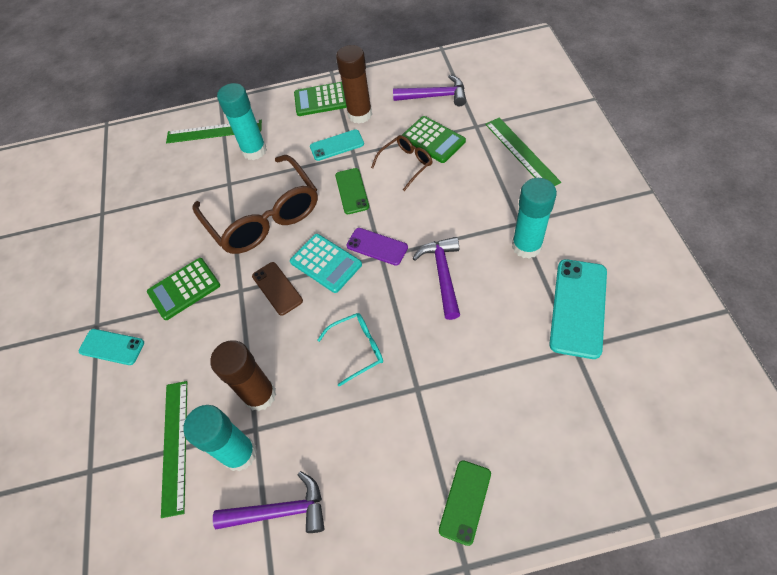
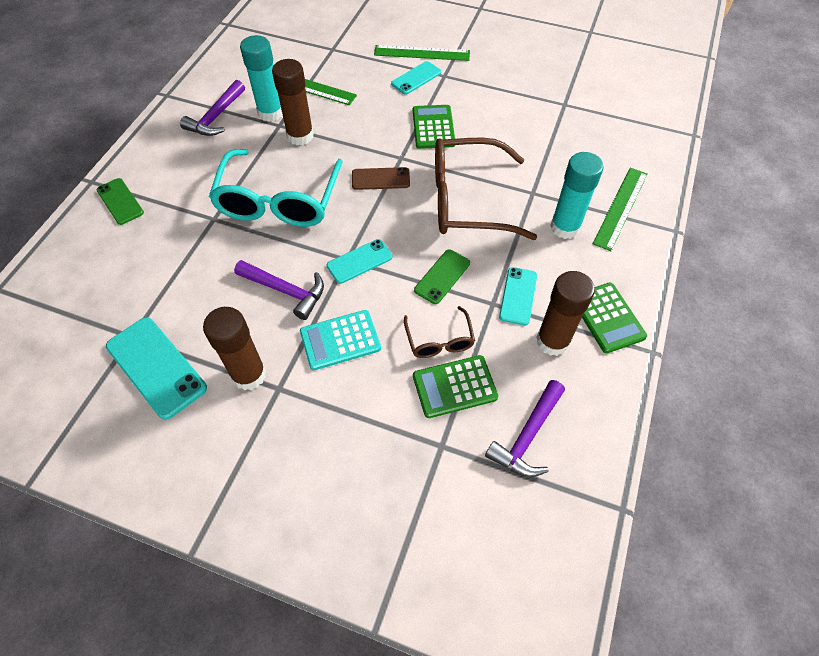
camera: 115 degrees right, 0 degrees up
(321, 100) = (607, 318): green calculator -> green calculator turned 135 degrees clockwise
(326, 263) = (376, 219): turquoise calculator -> turquoise calculator (340, 340)
(352, 191) = (442, 276): green phone -> green phone turned 75 degrees counterclockwise
(358, 349) = (279, 201): turquoise glasses -> turquoise glasses, size x2.08
(377, 246) = (359, 261): purple phone -> turquoise phone
(521, 152) = (361, 462): green ruler -> green ruler (422, 53)
(526, 246) = (249, 374): turquoise glue stick -> brown glue stick

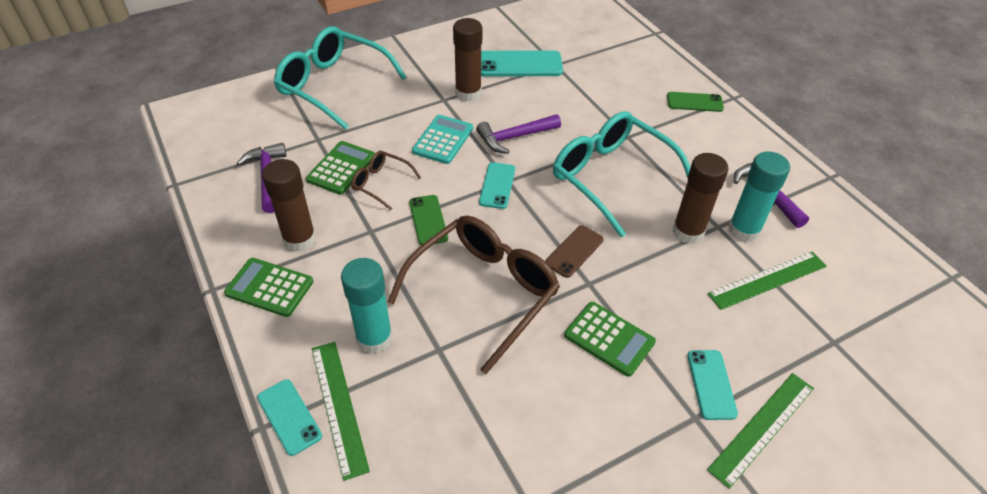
camera: 130 degrees right, 10 degrees down
(349, 520) = (333, 85): none -> turquoise glasses
(518, 296) = (357, 250): turquoise phone -> turquoise phone (289, 417)

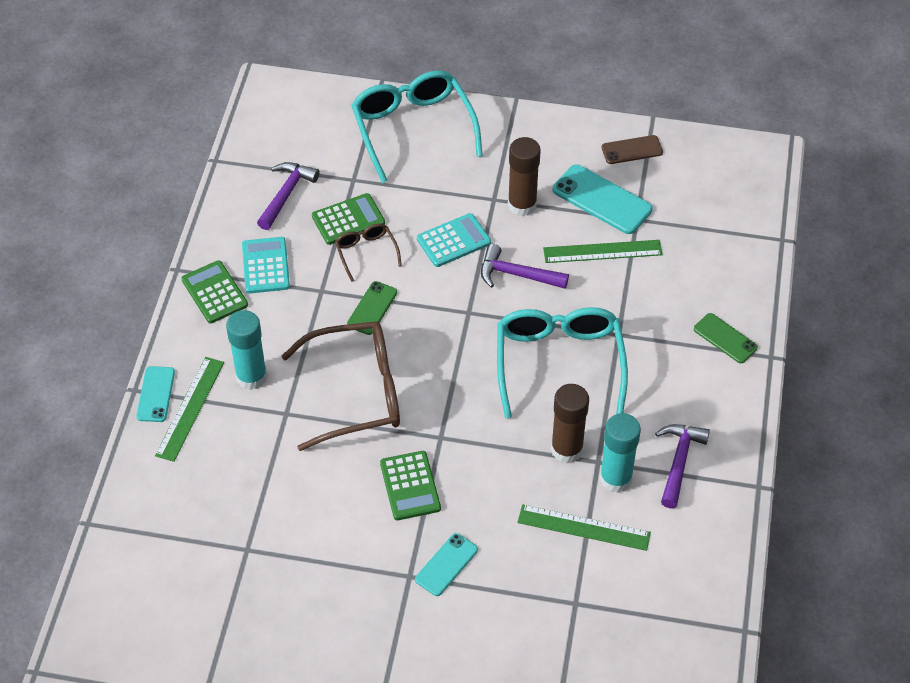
camera: 40 degrees right, 5 degrees up
(300, 239) = (265, 266): brown glue stick -> turquoise calculator
(497, 185) = (455, 311): turquoise phone -> none
(574, 251) = (457, 405): brown phone -> brown phone (632, 150)
(762, 428) = (447, 614): green ruler -> green ruler (602, 251)

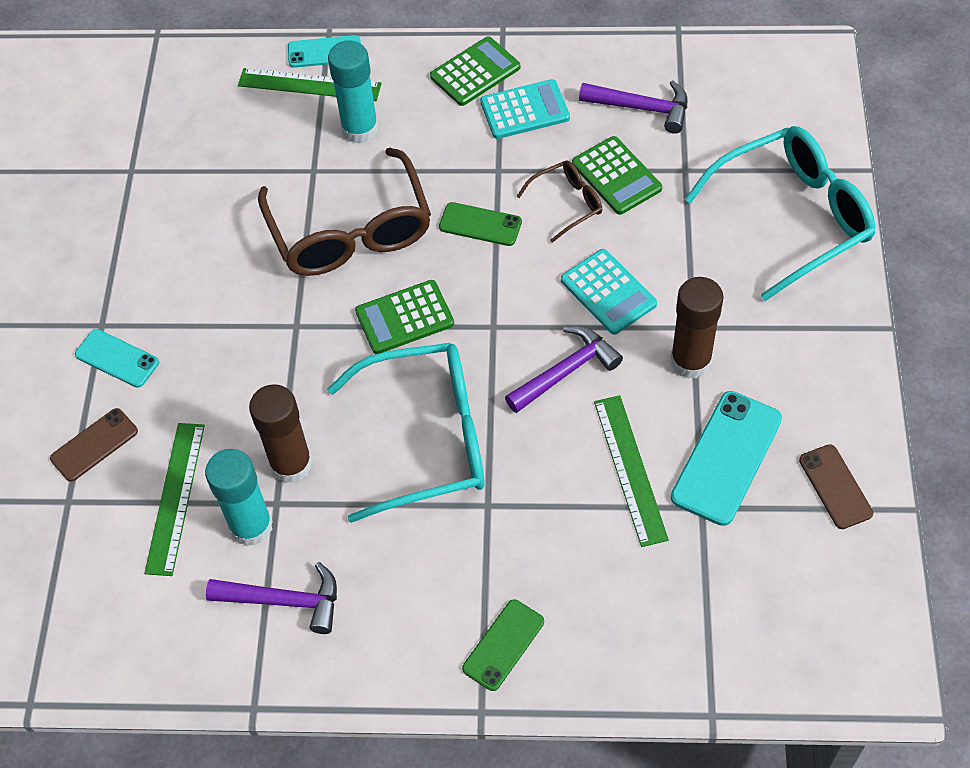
camera: 85 degrees right, 5 degrees up
(410, 486) = (223, 305): green calculator -> green calculator (404, 318)
(516, 274) = (566, 371): purple hammer -> purple hammer turned 45 degrees clockwise
(527, 583) = (94, 445): none -> brown phone

